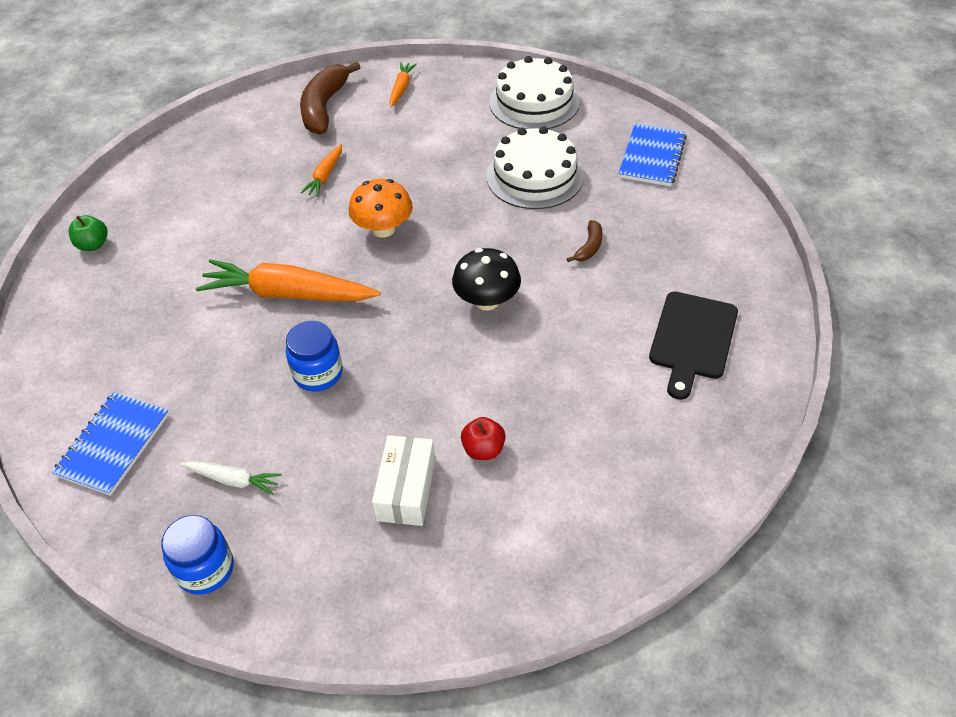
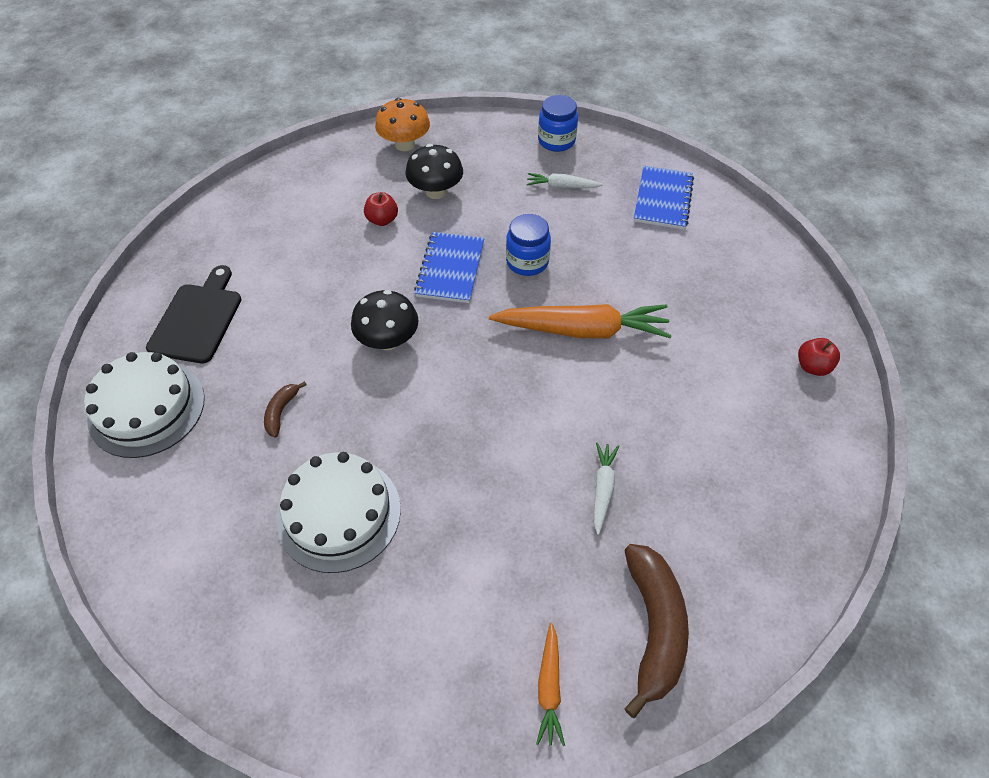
camera: 170 degrees right, 5 degrees up
(93, 245) = (812, 366): green apple -> red apple
(325, 176) = (602, 488): orange carrot -> white carrot
(383, 229) = (509, 415): orange mushroom -> orange mushroom (405, 144)
(406, 489) = (436, 191): white box -> black mushroom
(534, 102) = (337, 672): white cake -> white cake (147, 408)
(652, 157) = (181, 564): blue notebook -> blue notebook (450, 269)

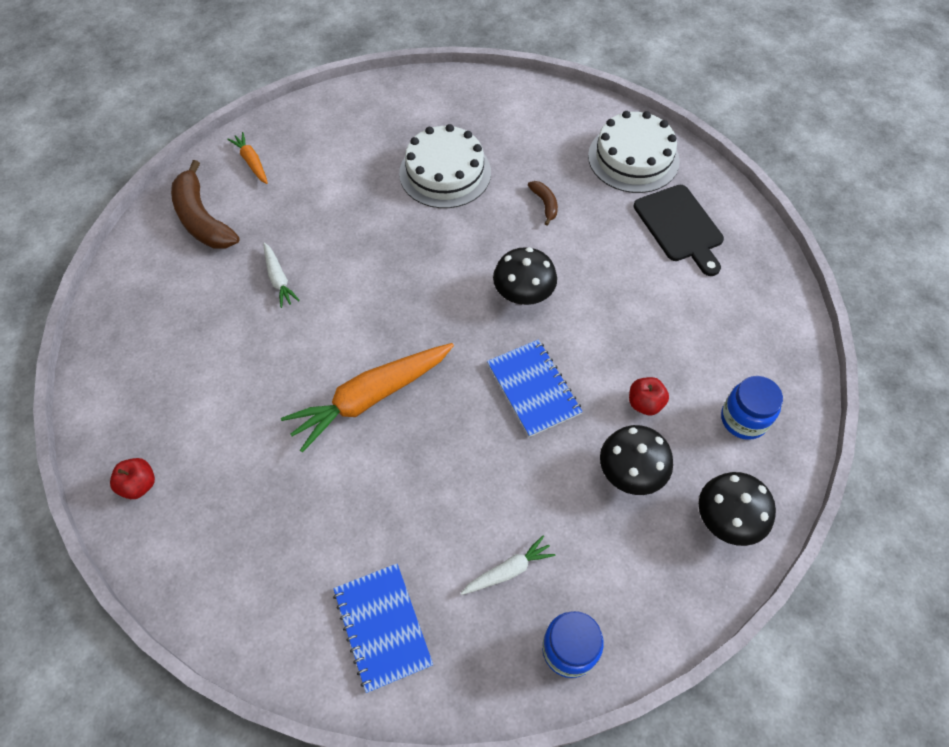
camera: 145 degrees right, 5 degrees up
(405, 144) = (727, 519): orange mushroom -> black mushroom
(527, 262) = (470, 441): blue jar -> blue jar (743, 419)

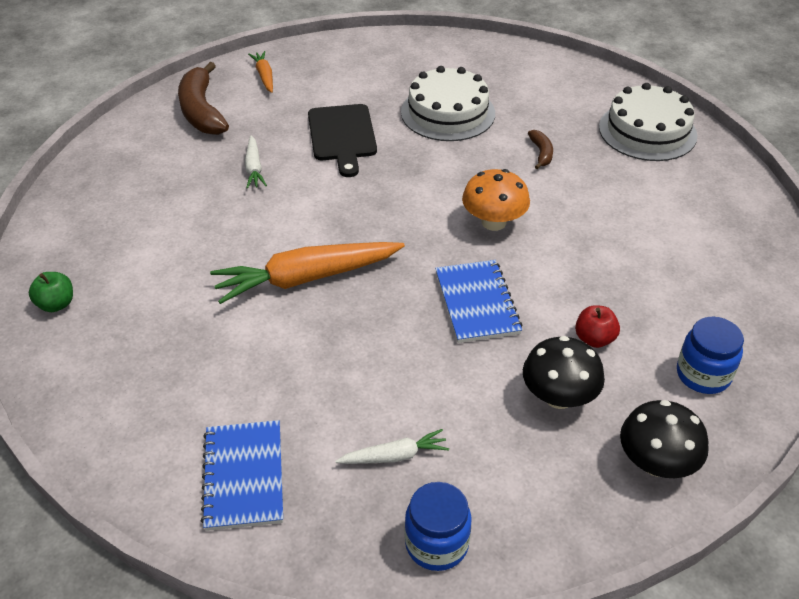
camera: 15 degrees right, 15 degrees down
(139, 485) = (56, 304): red apple -> green apple
(523, 294) = (493, 222): black mushroom -> orange mushroom
(680, 227) = (681, 195): black cutting board -> black cutting board (342, 136)

